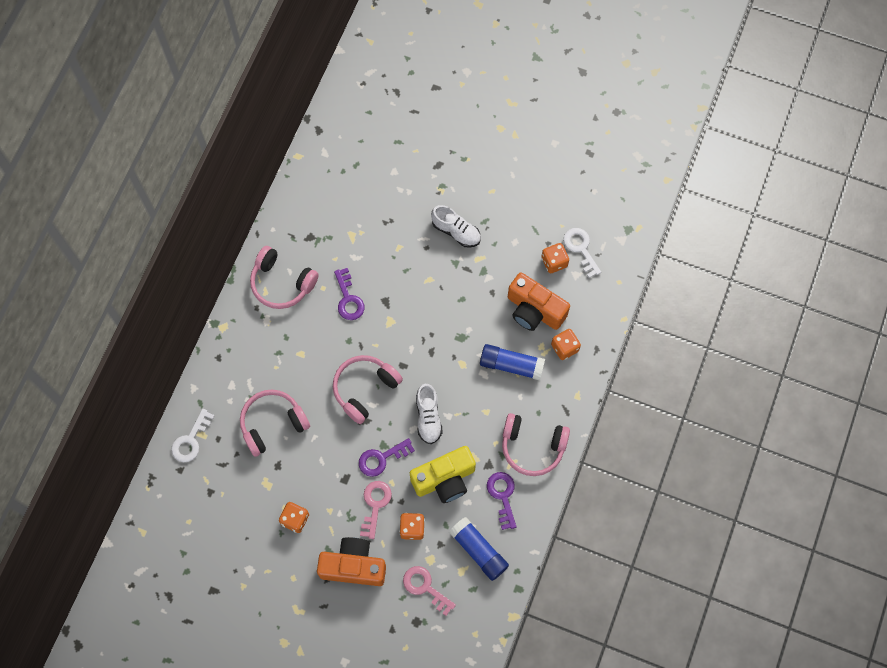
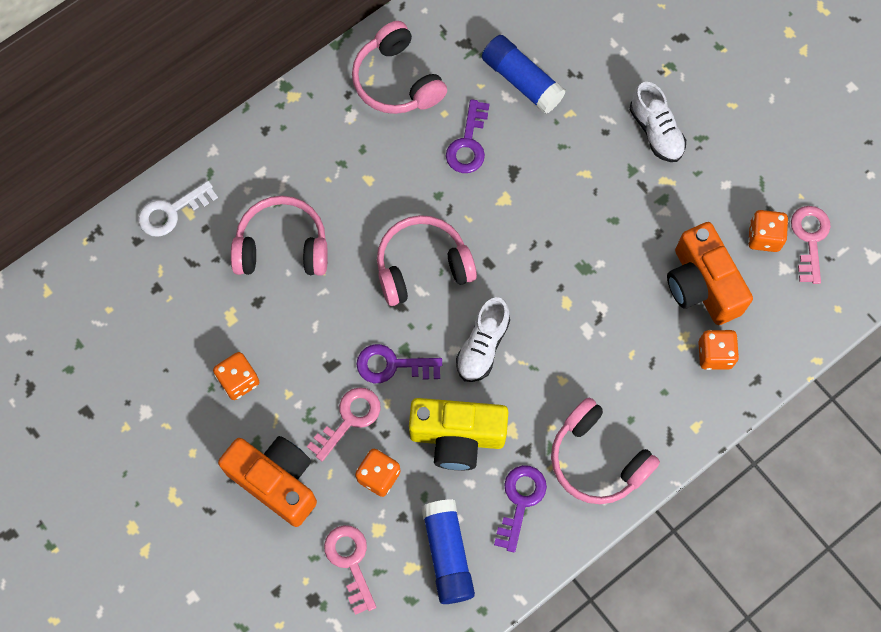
camera: 30 degrees right, 0 degrees up
(511, 365) = (630, 338): blue glue stick -> blue glue stick (522, 81)
(580, 248) = (810, 238): white key -> pink key

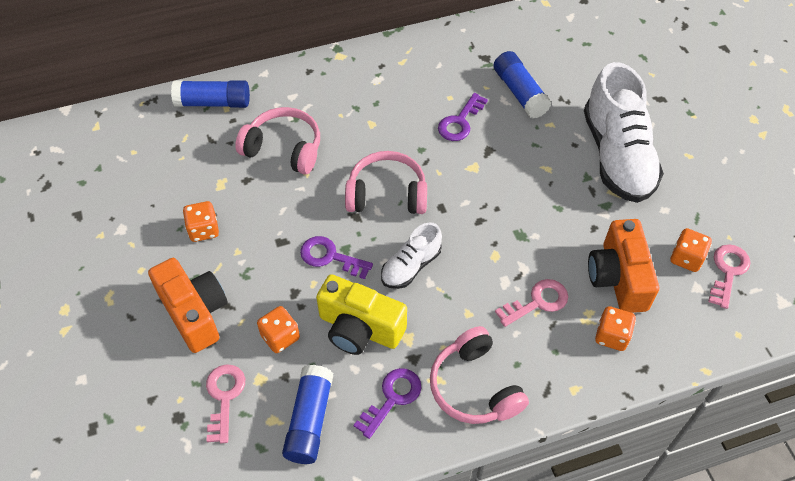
camera: 20 degrees right, 15 degrees down
(171, 212) = (213, 103): white key -> blue glue stick
(349, 419) = (277, 285): pink key -> pink key (538, 302)
(397, 81) = (422, 67): pink headphones -> none
(656, 131) = (617, 156): white shoe -> white shoe, size x1.95

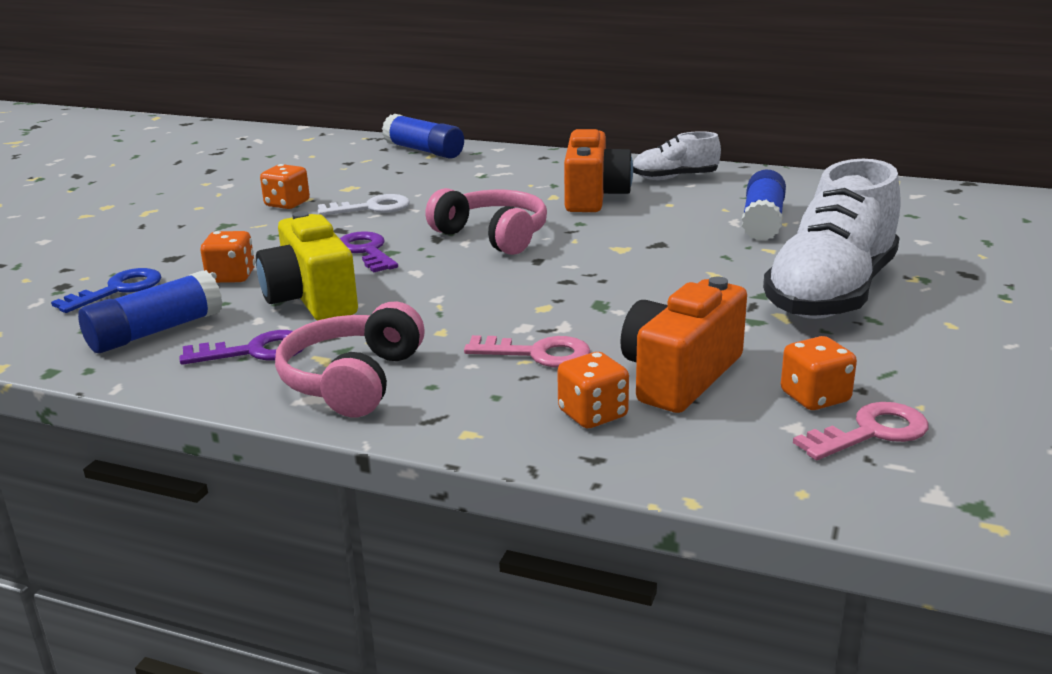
camera: 40 degrees right, 30 degrees down
(195, 313) = (191, 240): orange camera -> orange camera (593, 196)
(224, 397) = (118, 290): pink key -> blue key
(270, 202) = (372, 208): none -> white key
(284, 148) = (440, 186): pink headphones -> none
(411, 266) = (435, 282): white shoe -> white shoe (674, 178)
(460, 122) = (654, 219): purple key -> none

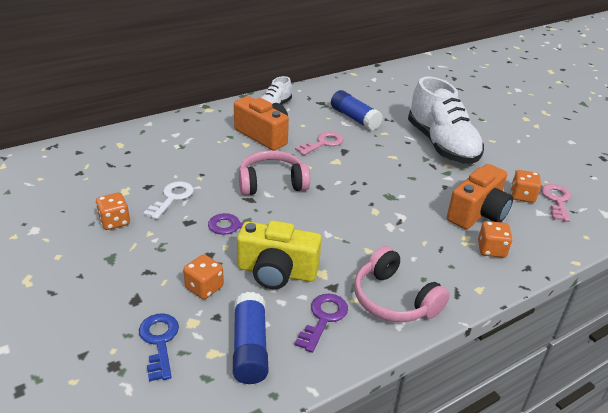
camera: 55 degrees left, 10 degrees up
(424, 151) = (108, 143): blue glue stick -> none
(538, 354) = (422, 235): pink key -> pink key (323, 143)
(680, 376) = (478, 213): orange camera -> orange camera turned 120 degrees counterclockwise

